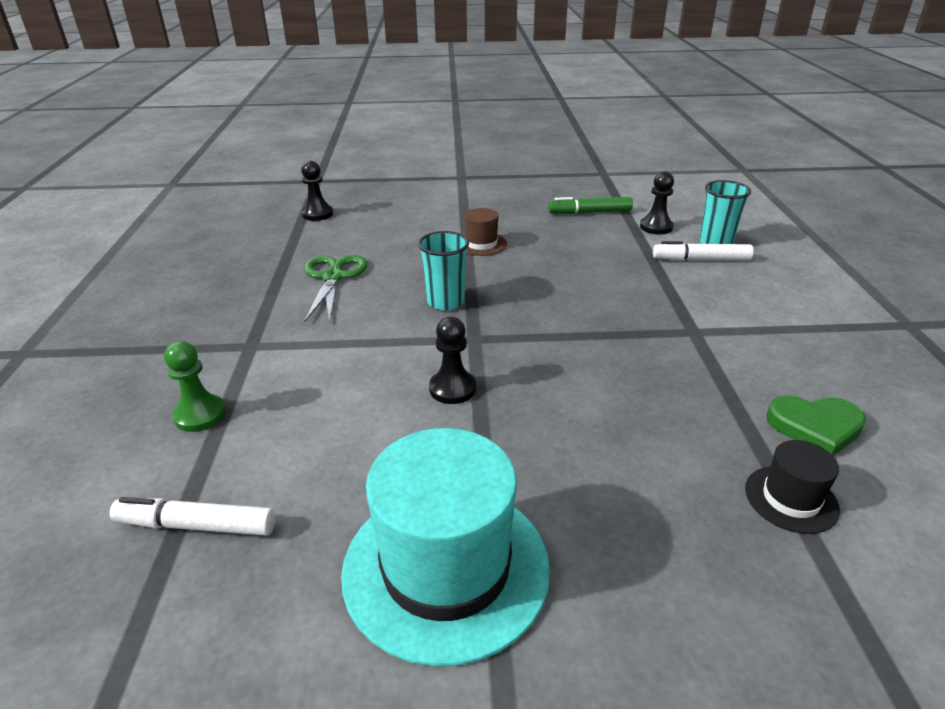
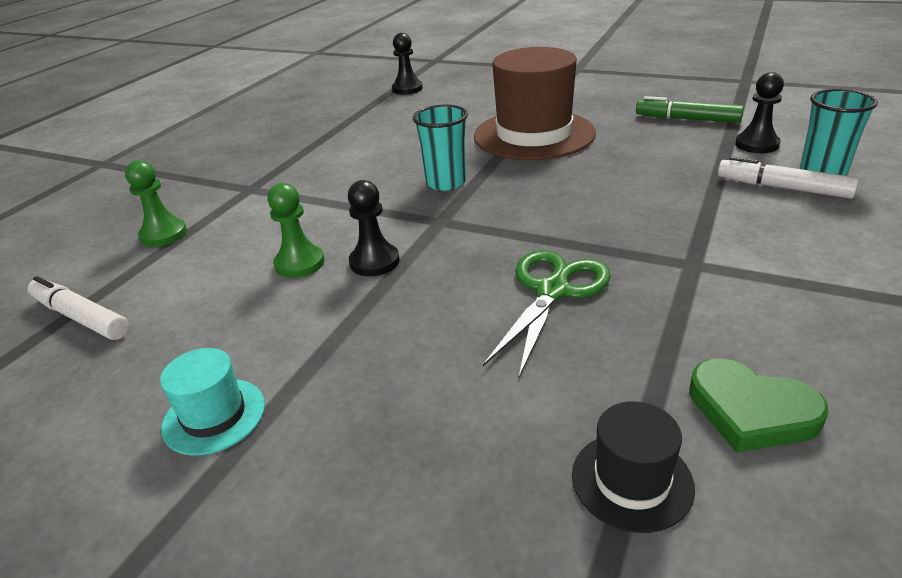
camera: 30 degrees right, 0 degrees up
(333, 277) = (367, 144): green scissors -> green scissors (552, 291)
(383, 408) = (299, 263): none -> green pawn
(446, 567) = (214, 416): turquoise hat -> turquoise hat, size x0.47
(481, 244) = (534, 135): brown hat -> brown hat, size x2.14

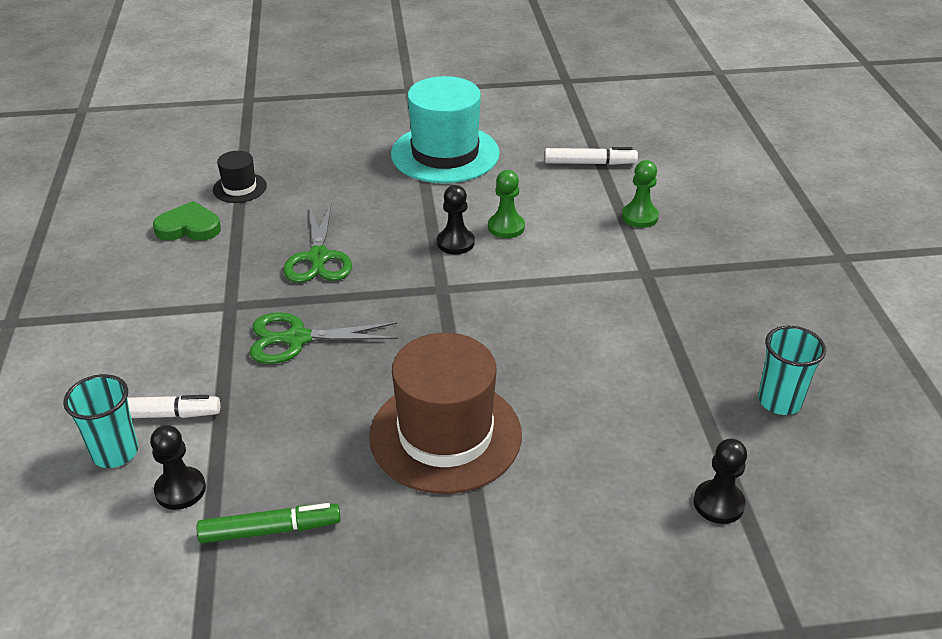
camera: 145 degrees right, 5 degrees up
(214, 416) = (445, 154): turquoise hat -> turquoise hat, size x2.14
(445, 182) = (477, 331): turquoise cup -> turquoise cup (779, 401)
(622, 213) = (297, 339): none -> green scissors

